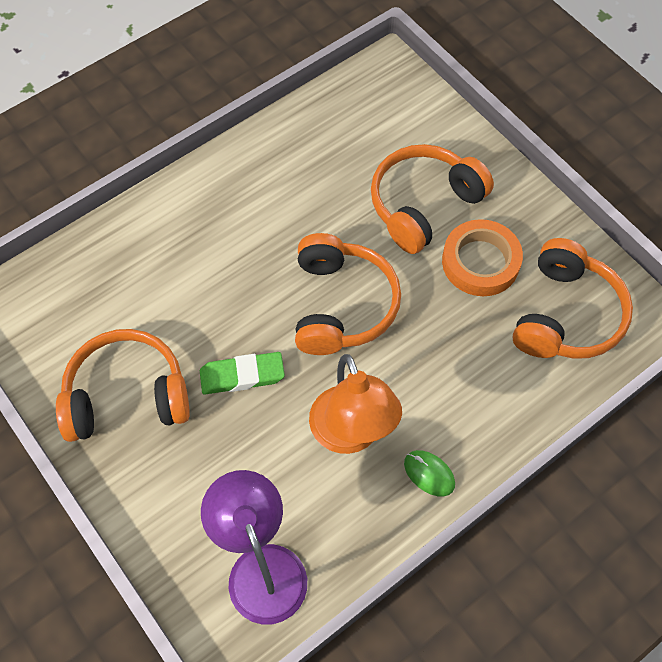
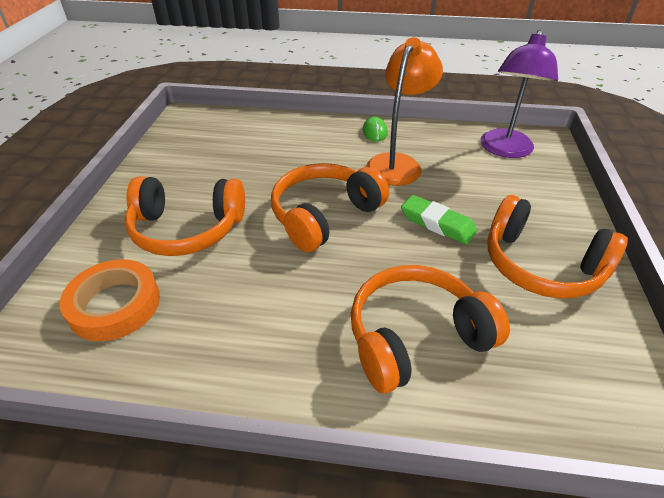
camera: 135 degrees left, 20 degrees down
(480, 262) = (212, 180): orange tape -> orange tape (115, 305)
(566, 315) = (215, 137): orange headphones -> orange headphones (415, 337)

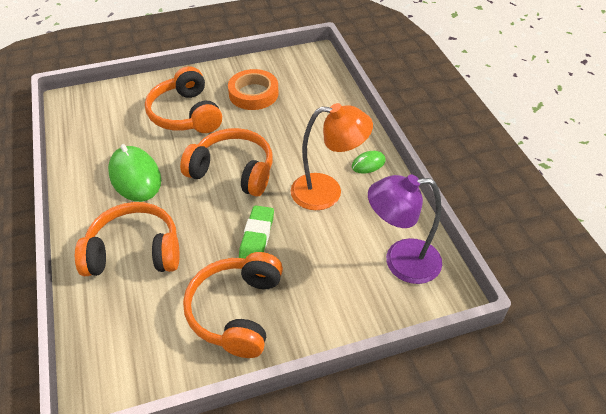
camera: 65 degrees right, 5 degrees up
(115, 305) = (112, 116): orange tape -> orange tape (253, 94)
(270, 306) = (135, 176): none -> green mouse
(415, 337) = (134, 251): orange headphones -> orange headphones turned 45 degrees counterclockwise

